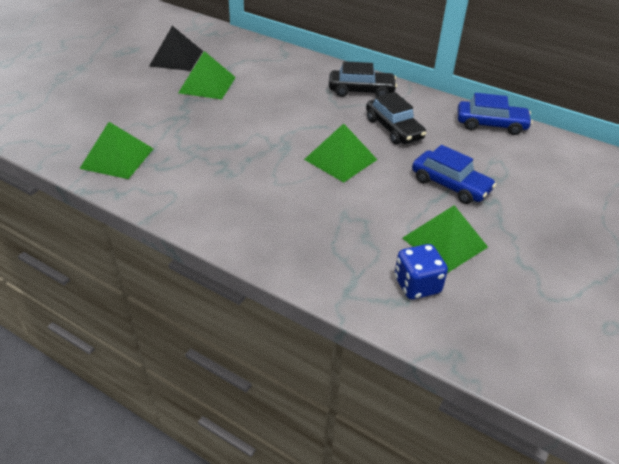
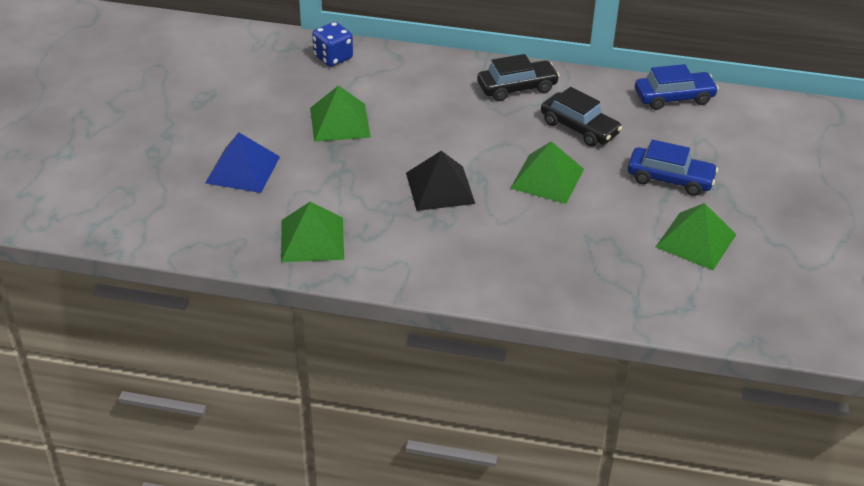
camera: 20 degrees left, 0 degrees up
(110, 99) = (242, 169): none -> blue pyramid
(176, 58) = (274, 94): black pyramid -> black pyramid (440, 188)
(417, 285) = (694, 289): blue dice -> blue dice (333, 58)

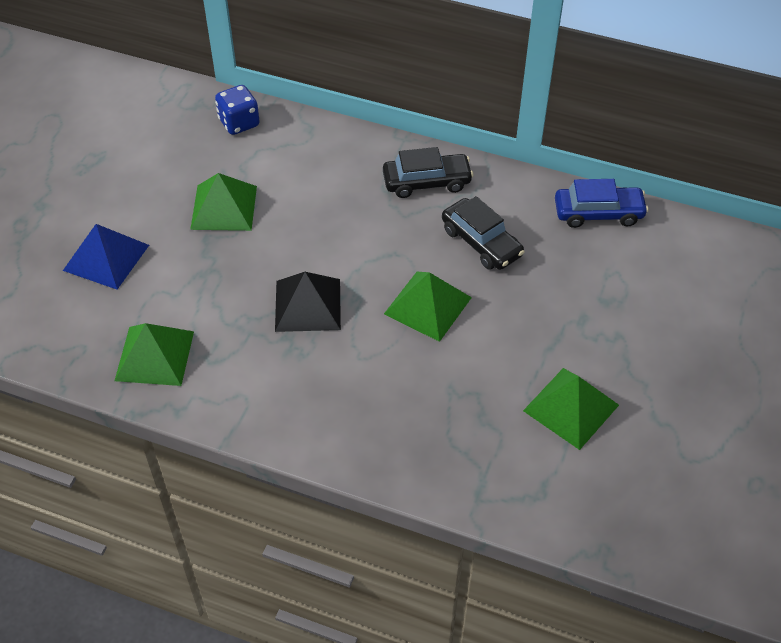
camera: 10 degrees right, 10 degrees up
(670, 179) = (564, 322): blue car -> none

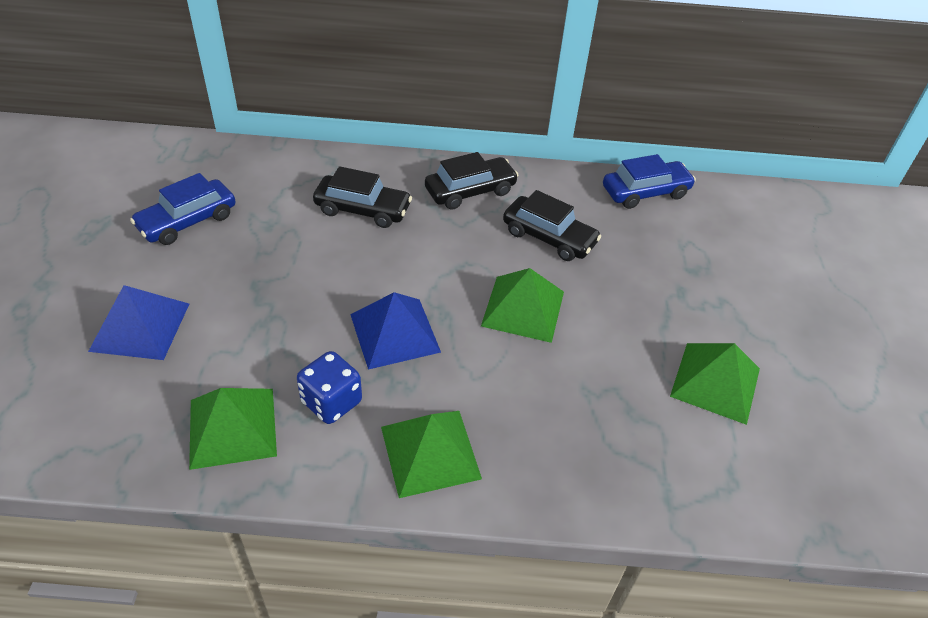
camera: 20 degrees left, 5 degrees down
(167, 168) = (187, 221): none -> blue car
(224, 207) = (265, 249): green pyramid -> green pyramid (430, 452)
(239, 123) = (254, 166): blue dice -> blue dice (331, 402)
(307, 304) = (394, 333): black pyramid -> blue pyramid
(321, 184) = (362, 209): none -> black car

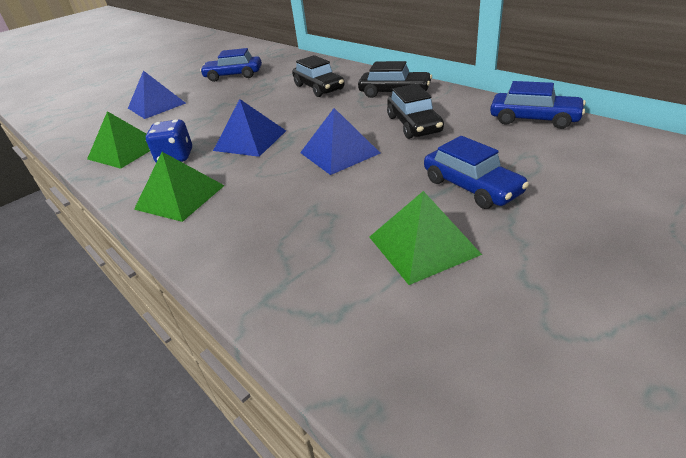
camera: 50 degrees right, 10 degrees down
(523, 308) = (339, 153): green pyramid -> blue pyramid
(683, 301) = (471, 187): none -> blue car

